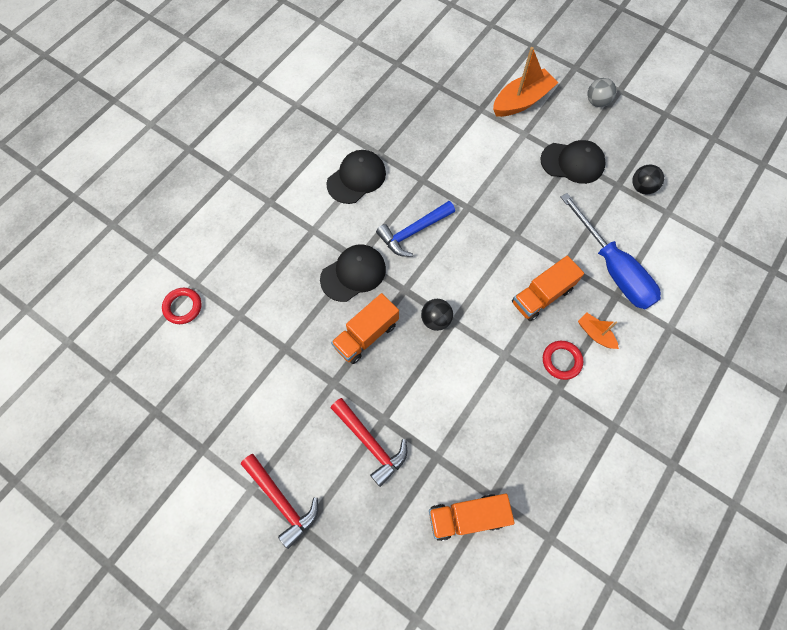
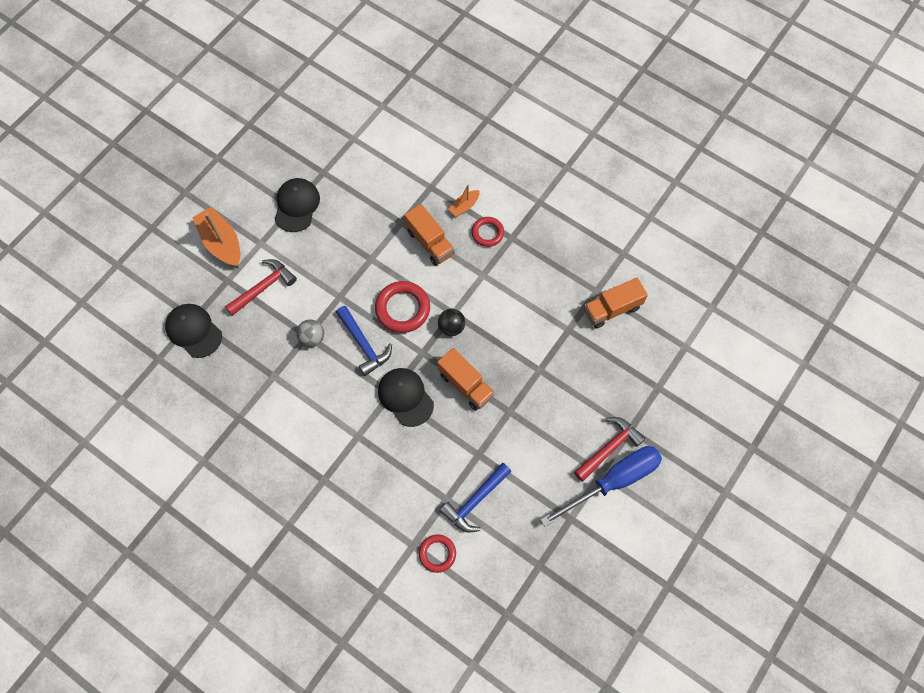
camera: 90 degrees left, 0 degrees up
(233, 344) = (475, 501): none -> blue hammer
(356, 178) = (301, 396): black cap -> black cap (194, 331)
(371, 443) = (560, 379): red hammer -> red hammer (264, 287)
(456, 269) = (402, 309): none -> red ring
(467, 516) = (612, 309): orange truck -> orange truck turned 75 degrees clockwise
(597, 102) = (229, 178): grey ball -> grey ball (312, 338)
(612, 268) = (405, 186): blue screwdriver -> blue screwdriver (613, 481)
(642, 187) = (327, 154): black ball -> none

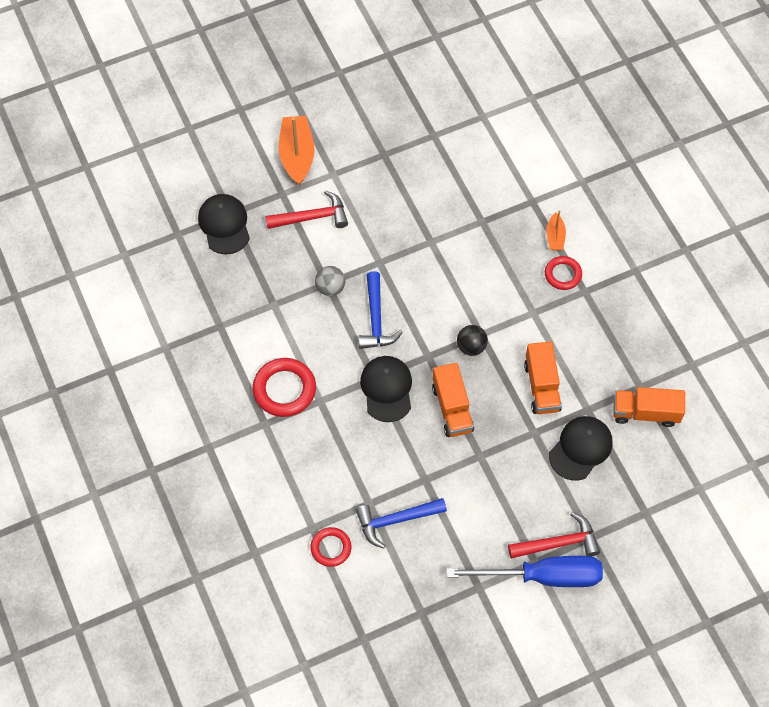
camera: 30 degrees right, 5 degrees down
(296, 206) = (389, 155): black cap -> black cap (580, 448)
(402, 309) = (433, 305): red ring -> red ring (284, 389)
(430, 242) = (499, 255): orange truck -> orange truck (542, 386)
(464, 206) = (555, 237): orange boat -> orange boat turned 75 degrees counterclockwise

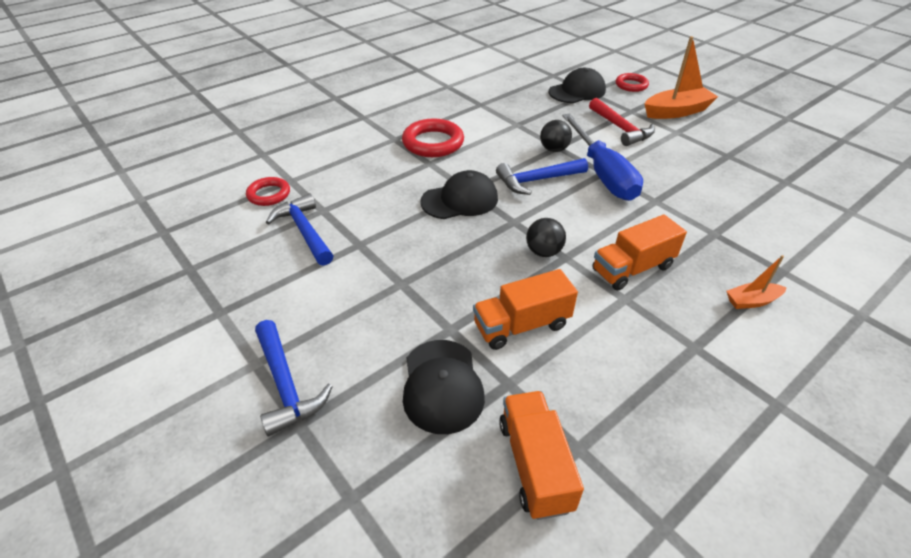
camera: 75 degrees right, 20 degrees down
(330, 288) = (554, 149): grey ball -> black ball
(452, 408) = (456, 250): orange truck -> orange truck (632, 268)
(543, 576) = (233, 376): blue screwdriver -> blue screwdriver (602, 173)
(558, 543) = (286, 385): red hammer -> blue hammer
(563, 274) = (702, 318): red ring -> red ring (631, 85)
(580, 448) = (442, 385): black cap -> black cap turned 60 degrees clockwise

